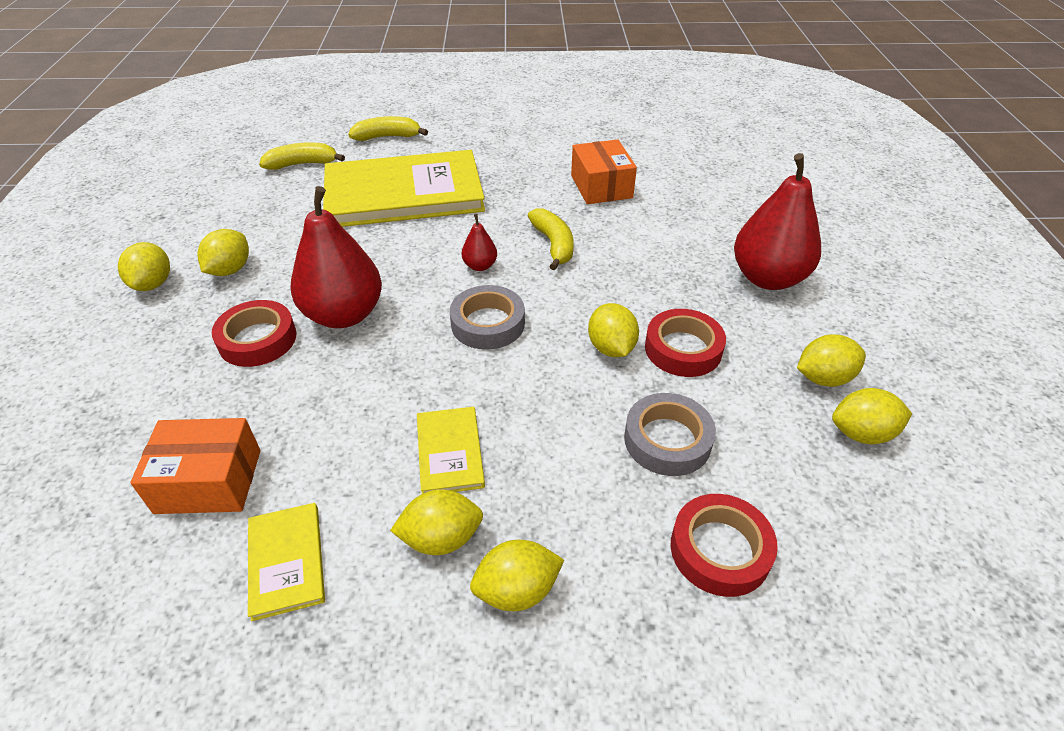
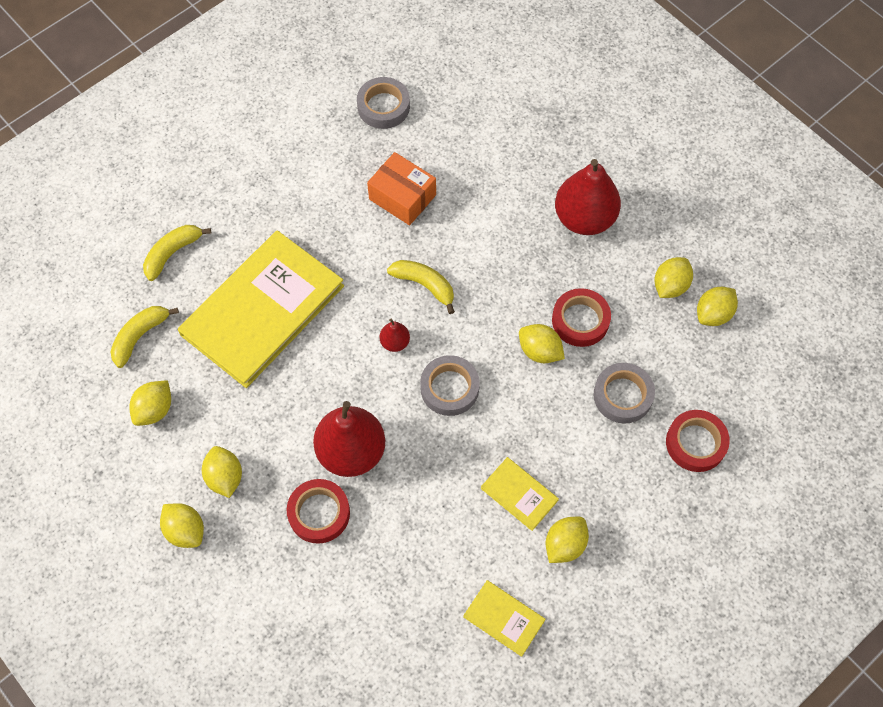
camera: 40 degrees left, 20 degrees up
(209, 481) = (411, 616): orange box -> none
(517, 590) = (624, 540): yellow lemon -> yellow lemon (155, 409)
(647, 135) = (383, 106): none -> grey tape

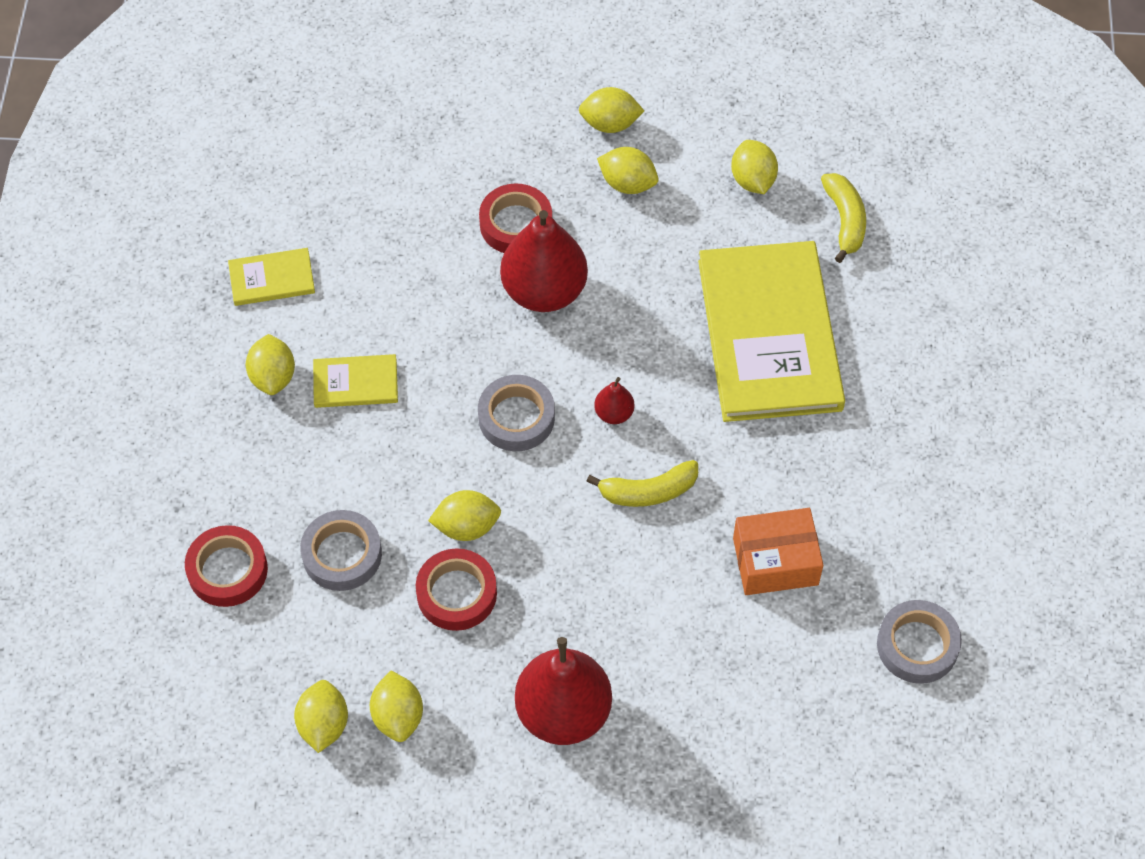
camera: 135 degrees right, 5 degrees down
(172, 253) = (916, 310): yellow banana -> none

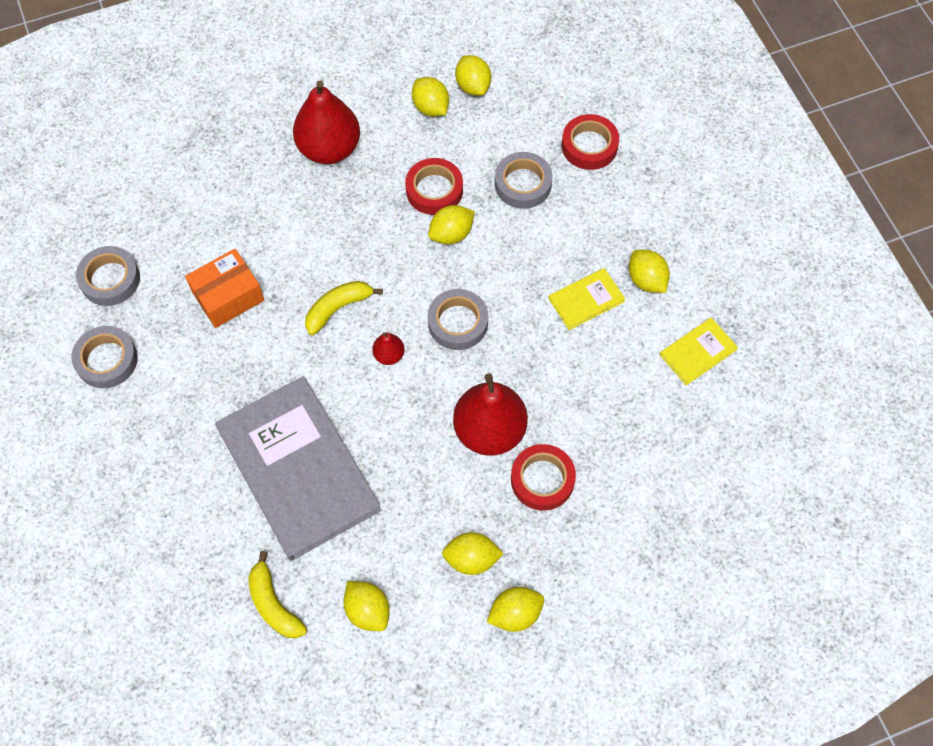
camera: 155 degrees right, 5 degrees up
(769, 335) = (298, 469): yellow book -> grey book
(949, 542) = (107, 360): none -> grey tape

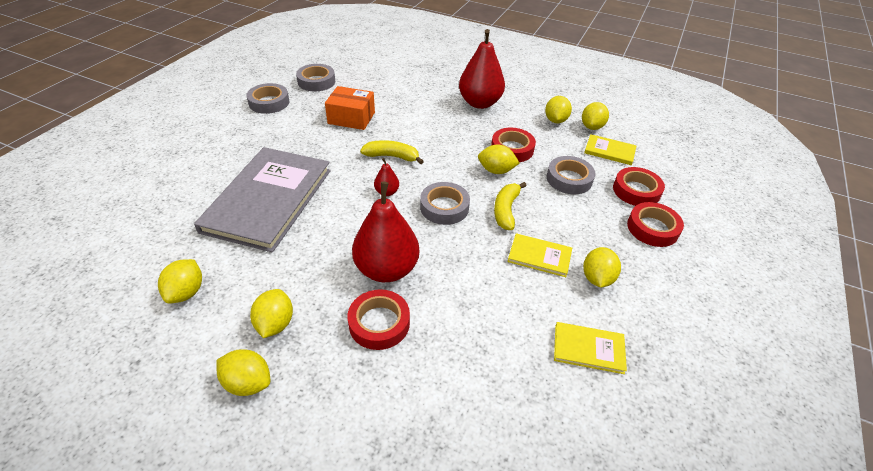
camera: 45 degrees right, 20 degrees down
(274, 604) = (158, 244): yellow banana -> yellow banana (506, 210)
(471, 559) = (275, 324): yellow lemon -> yellow lemon turned 45 degrees clockwise
(521, 110) = (609, 151): none -> yellow book
(639, 182) = (652, 228): none -> red tape

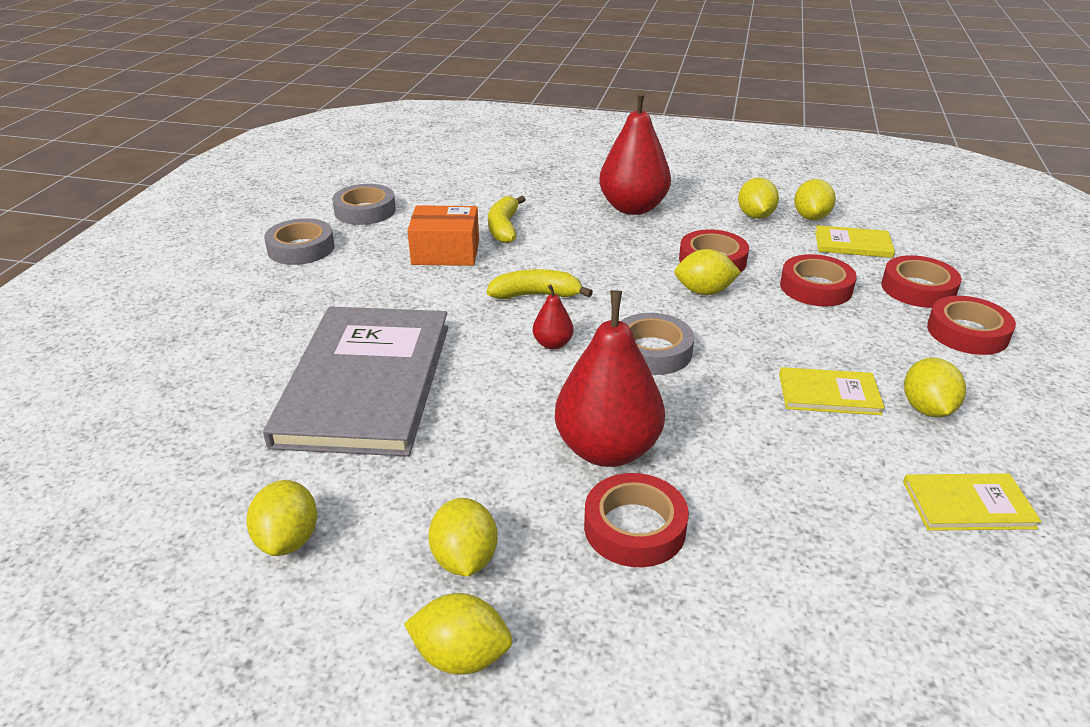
camera: 10 degrees left, 10 degrees down
(506, 210) = (746, 341): yellow banana -> yellow banana (504, 228)
(569, 179) = (816, 287): grey tape -> red tape

